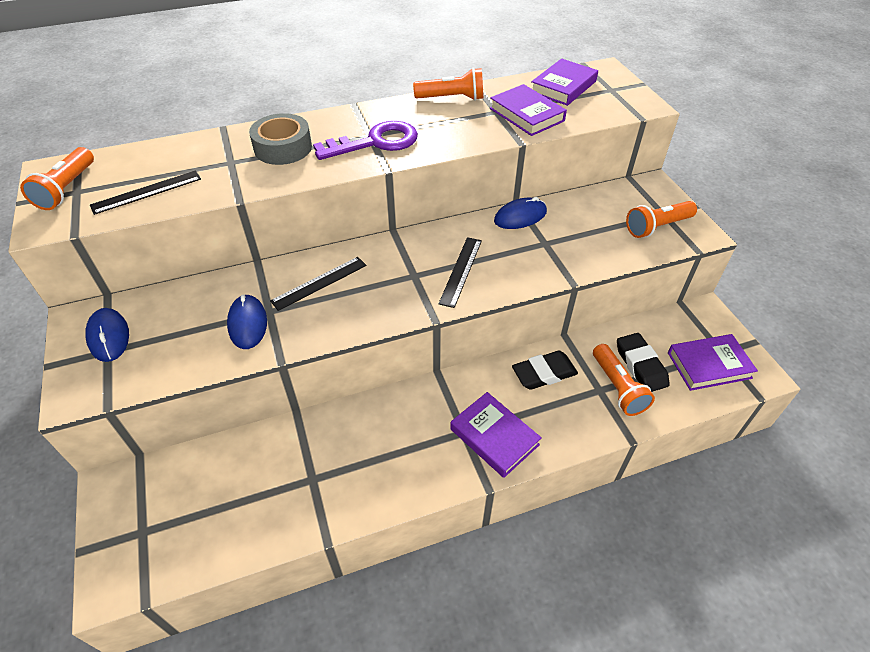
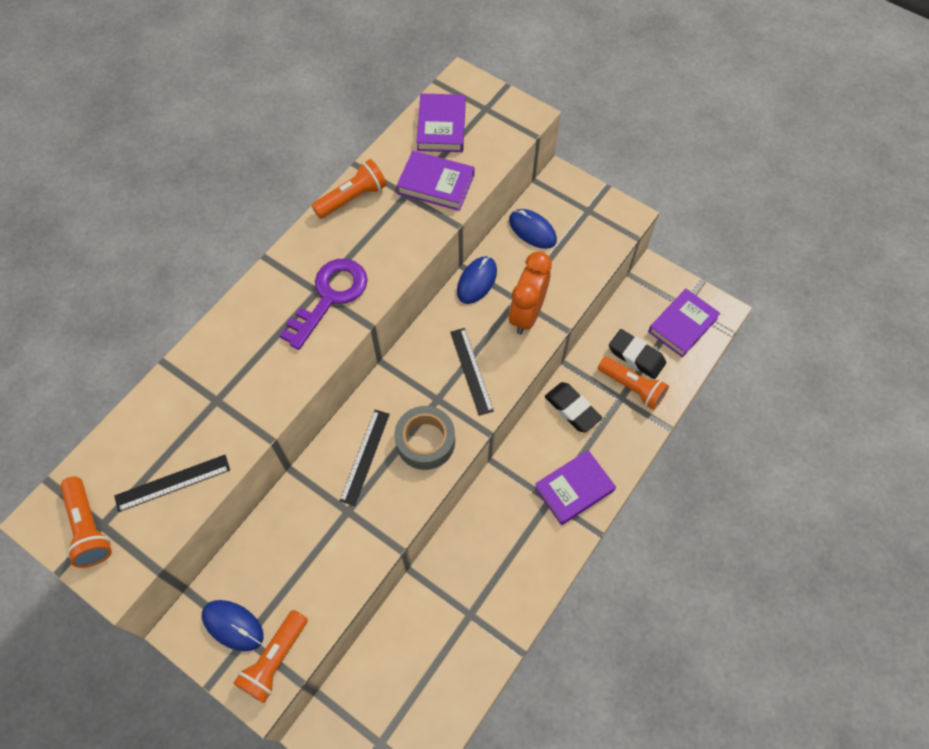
camera: 35 degrees left, 15 degrees up
(146, 192) = (172, 482): black ruler -> black ruler turned 45 degrees clockwise
(247, 324) = (341, 534): blue mouse -> blue mouse (532, 230)
(283, 148) = (249, 353): grey tape -> grey tape (425, 441)
(494, 437) = (574, 489): purple book -> purple book turned 45 degrees counterclockwise
(544, 373) = (572, 409): black eraser -> black eraser turned 75 degrees counterclockwise
(545, 257) = (527, 314): none -> orange clock
(657, 227) = (591, 228): orange flashlight -> orange flashlight (275, 660)

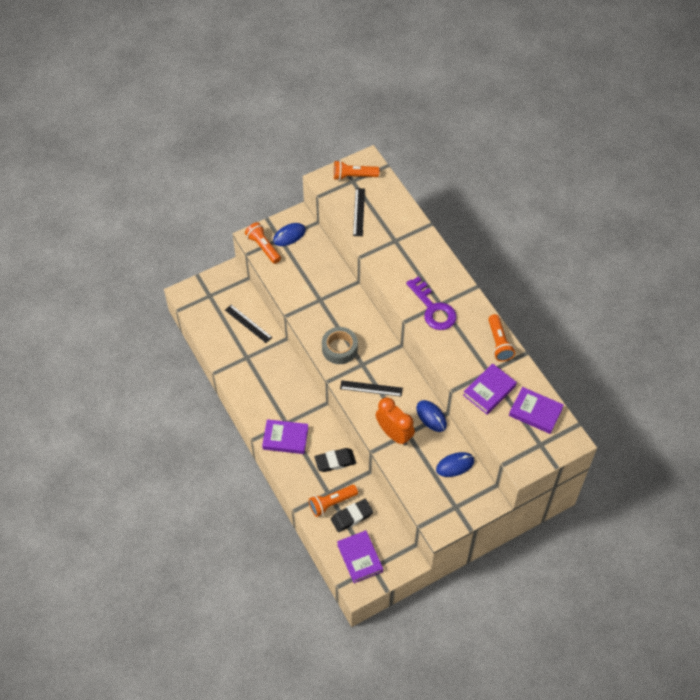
camera: 115 degrees right, 5 degrees down
(365, 456) = (346, 318): black ruler -> black ruler (248, 323)
(574, 489) = (285, 438): purple book -> purple book turned 75 degrees counterclockwise

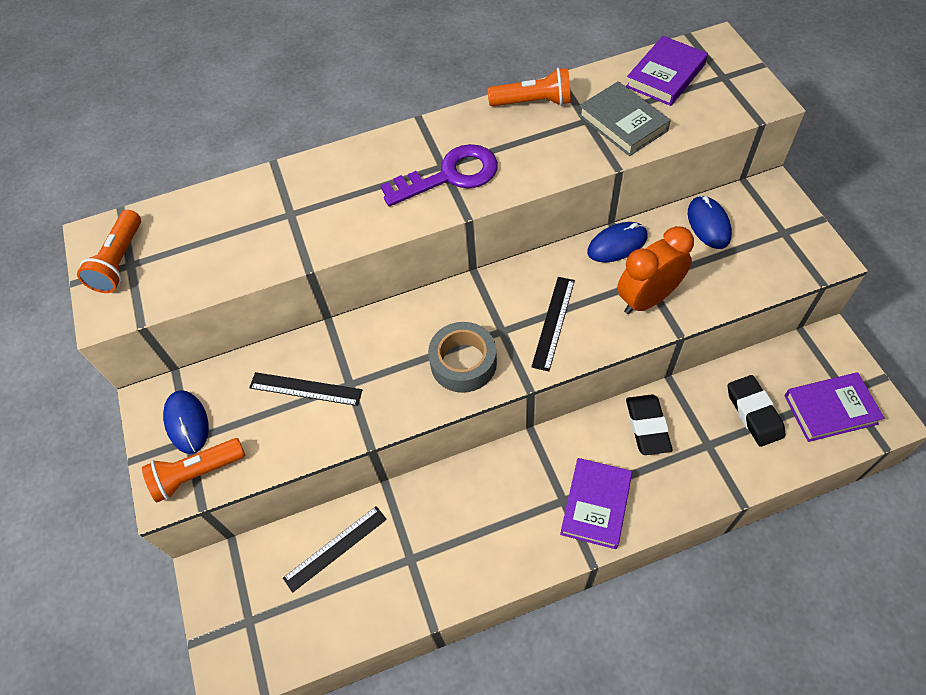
camera: 75 degrees left, 0 degrees up
(332, 503) = (728, 441): orange flashlight -> none
(359, 212) = (206, 261): black ruler -> black ruler (305, 389)
(489, 391) = (623, 123): purple book -> grey book

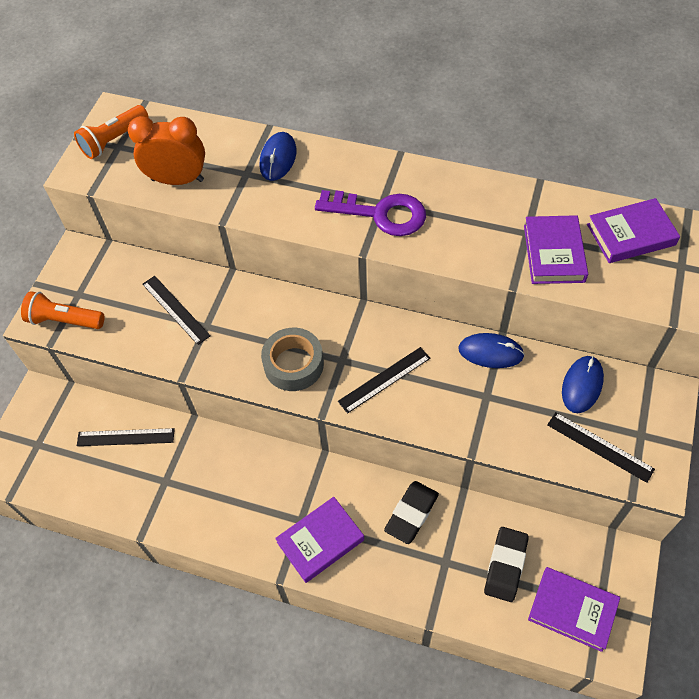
camera: 35 degrees right, 0 degrees up
(187, 422) = (87, 281): blue mouse -> blue mouse (278, 158)
(533, 102) = (499, 192): orange flashlight -> none
(623, 123) = (554, 253): grey book -> purple book
(647, 299) = (473, 411): orange clock -> orange clock (177, 180)
(765, 261) = (599, 447): none -> black ruler

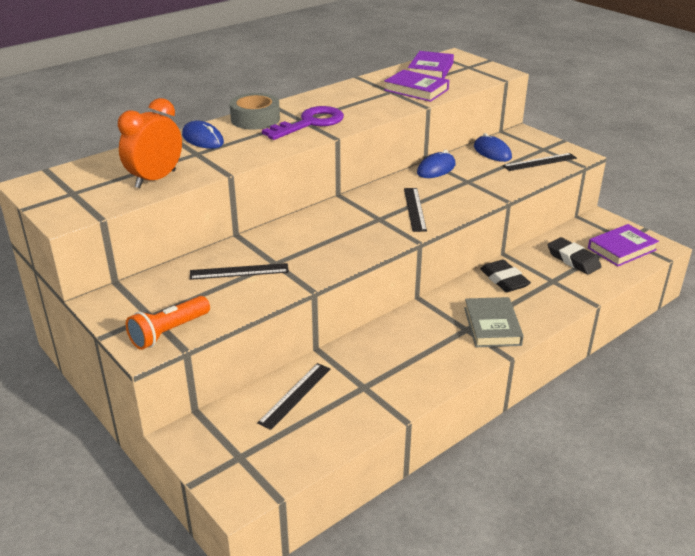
camera: 60 degrees left, 25 degrees down
(114, 140) = (62, 193): orange flashlight -> none
(293, 364) = (359, 238): grey tape -> grey tape (255, 119)
(320, 541) = (492, 326): purple book -> grey book

